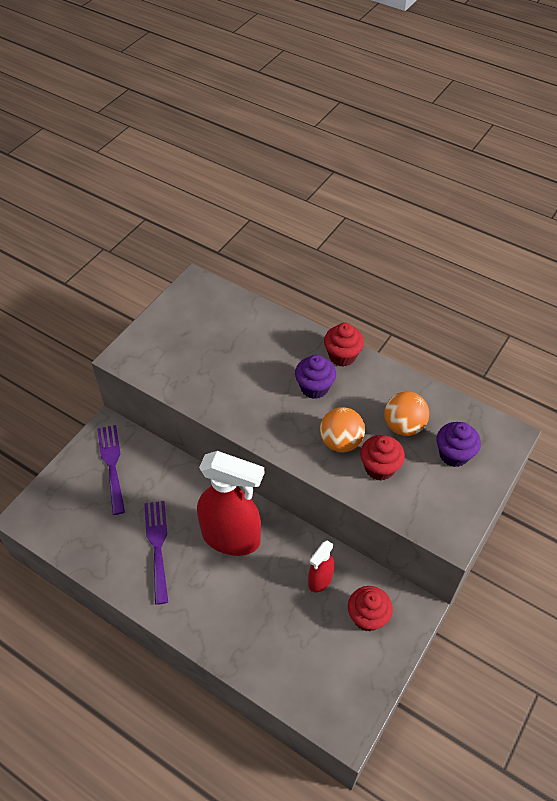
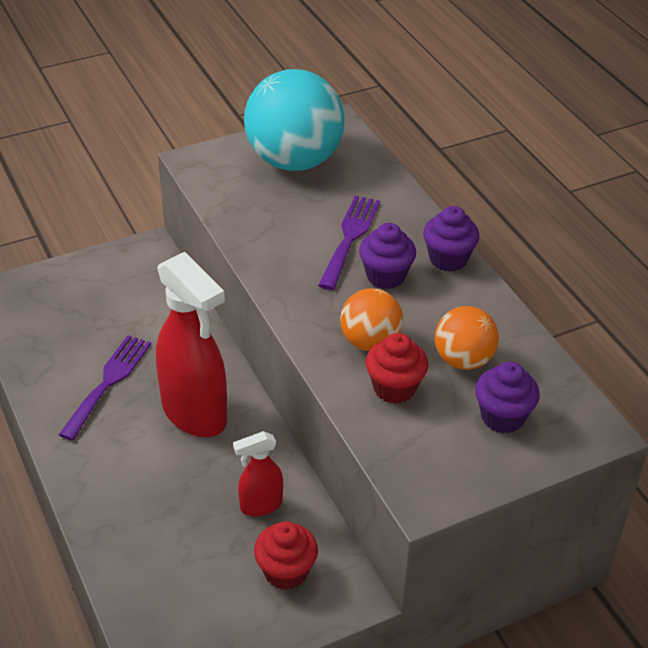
camera: 30 degrees right, 10 degrees down
(112, 464) = (125, 284): purple fork -> purple fork (350, 237)
(191, 326) = (294, 161): none -> turquoise ball
(342, 356) = (448, 259): red cupcake -> purple cupcake

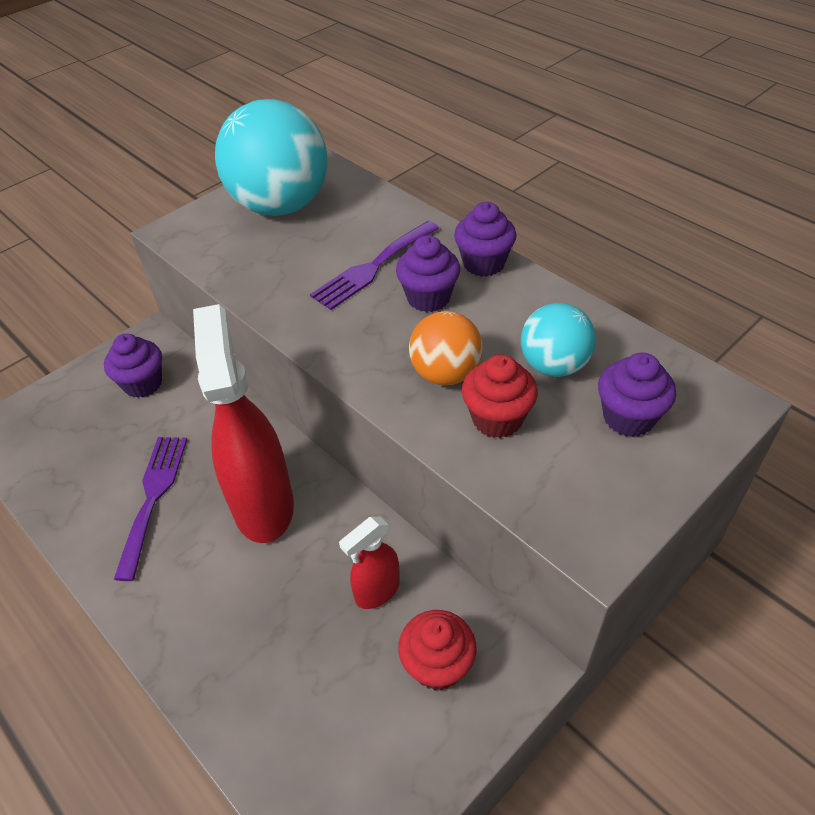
camera: 15 degrees left, 5 degrees up
(129, 287) = (143, 384): none -> purple cupcake
(195, 414) = (263, 505): red spray bottle -> red spray bottle turned 135 degrees counterclockwise
(350, 237) = (372, 268): purple fork -> purple fork turned 135 degrees counterclockwise
(463, 360) = (553, 365): orange ball -> turquoise ball

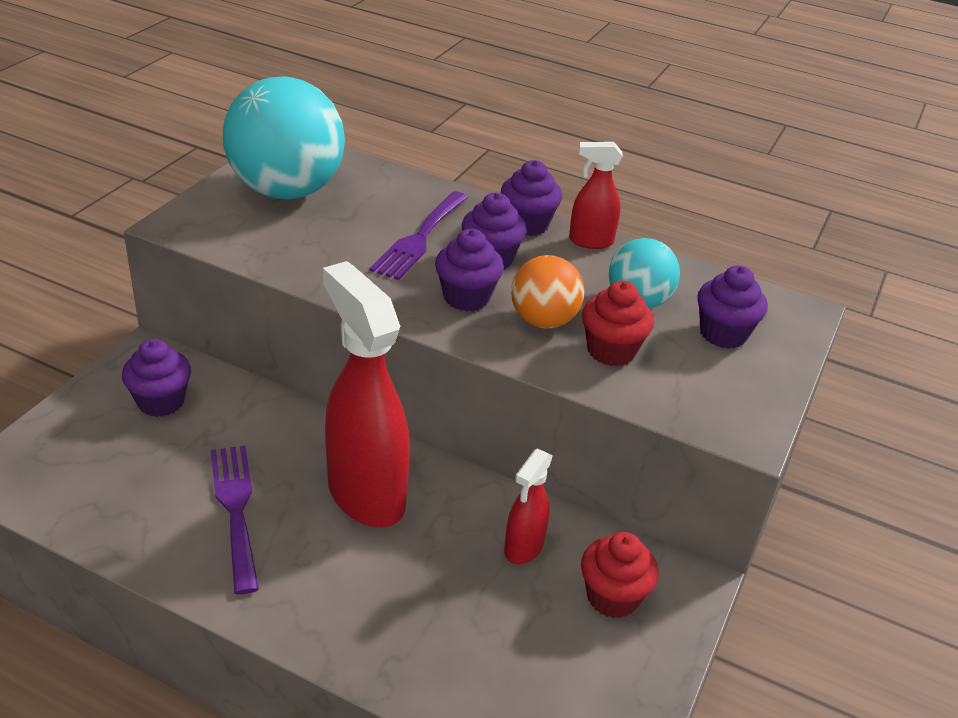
camera: 25 degrees left, 10 degrees down
(384, 337) = (466, 297): none -> purple cupcake
(538, 289) = (590, 241): none -> red spray bottle

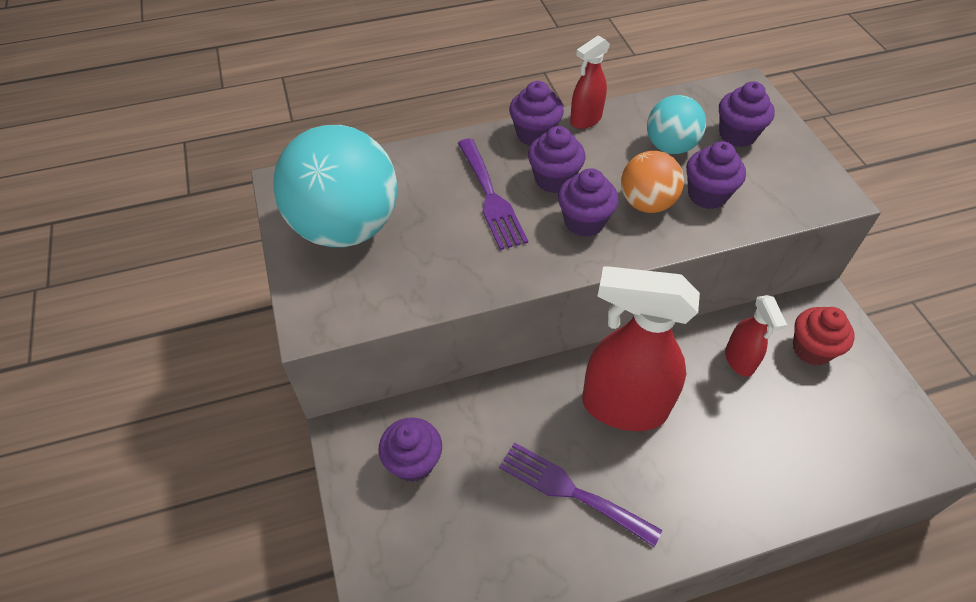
camera: 40 degrees left, 15 degrees up
(611, 351) = (707, 195): red cupcake -> purple cupcake

